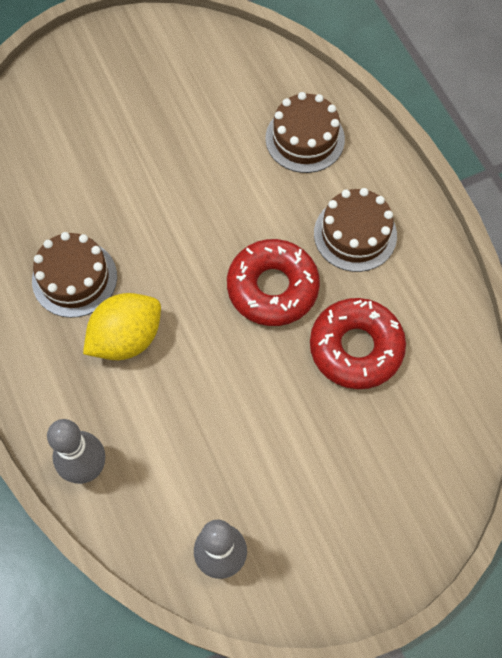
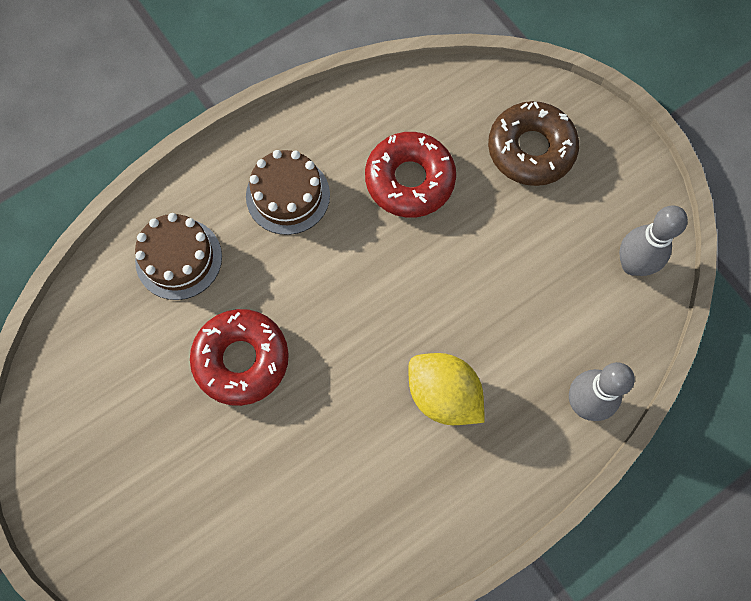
camera: 100 degrees left, 5 degrees up
(74, 278) = (386, 466): brown cake -> none
(272, 288) = (361, 263): red donut -> red donut (241, 360)
(375, 480) = (531, 149): none -> brown donut

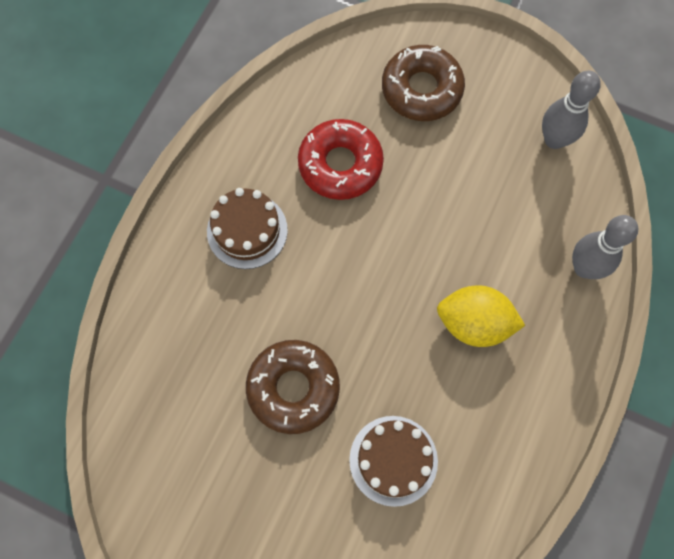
camera: 30 degrees left, 0 degrees up
(179, 259) = (186, 334): brown cake -> brown cake (393, 460)
(241, 360) = (293, 388): red donut -> brown donut

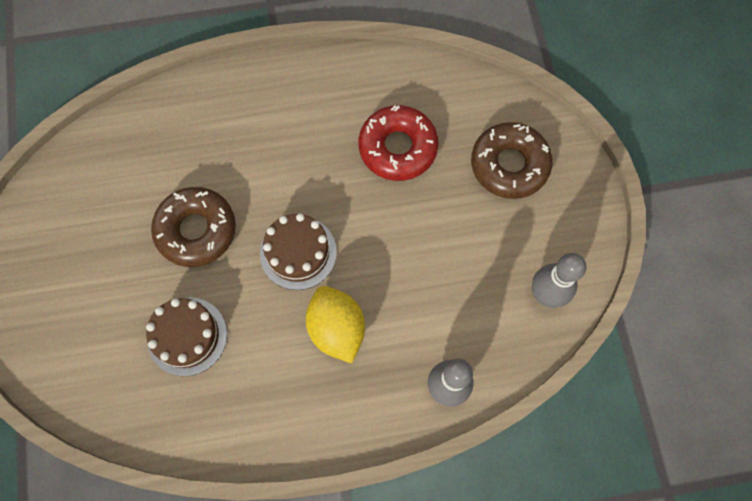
camera: 55 degrees right, 0 degrees up
(247, 230) = (296, 119): brown cake -> brown cake (298, 252)

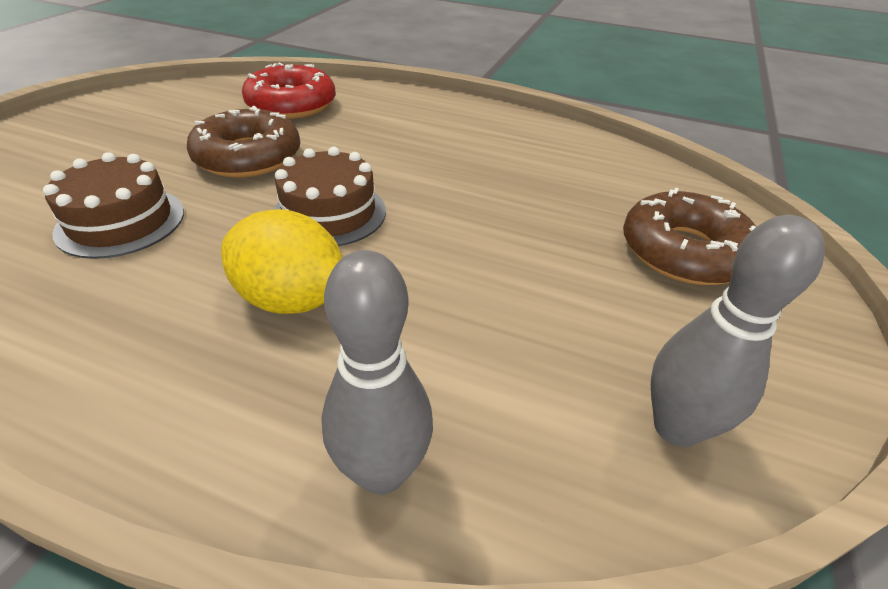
camera: 30 degrees right, 30 degrees down
(336, 329) = (292, 299): yellow lemon -> yellow lemon turned 75 degrees counterclockwise
(398, 148) = (533, 185): red donut -> red donut (291, 104)

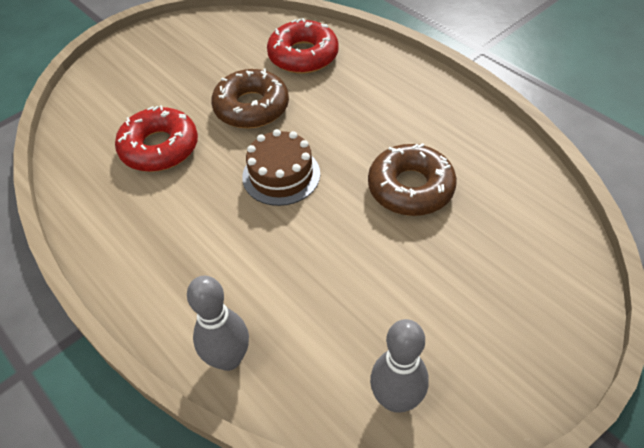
camera: 30 degrees right, 10 degrees up
(121, 221) = (159, 148): brown cake -> red donut
(292, 299) = (230, 238): yellow lemon -> none
(684, 252) = (508, 284): brown donut -> brown donut (410, 188)

